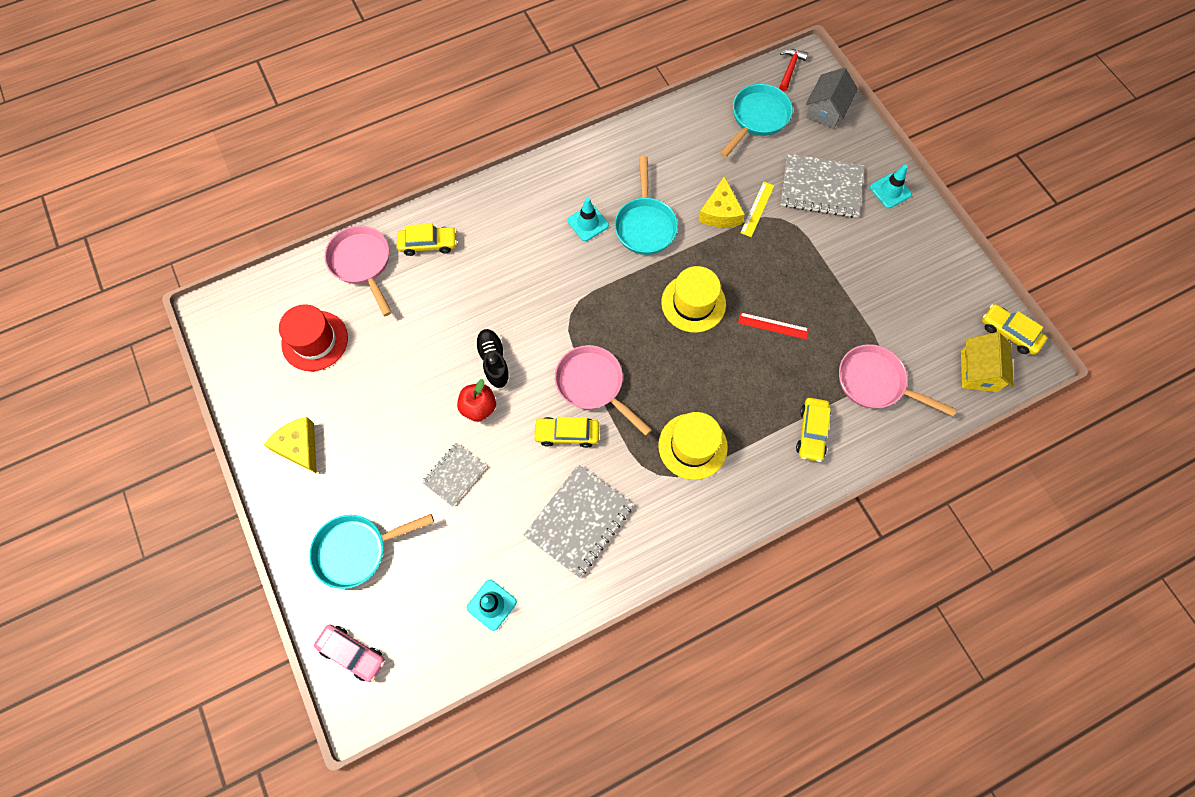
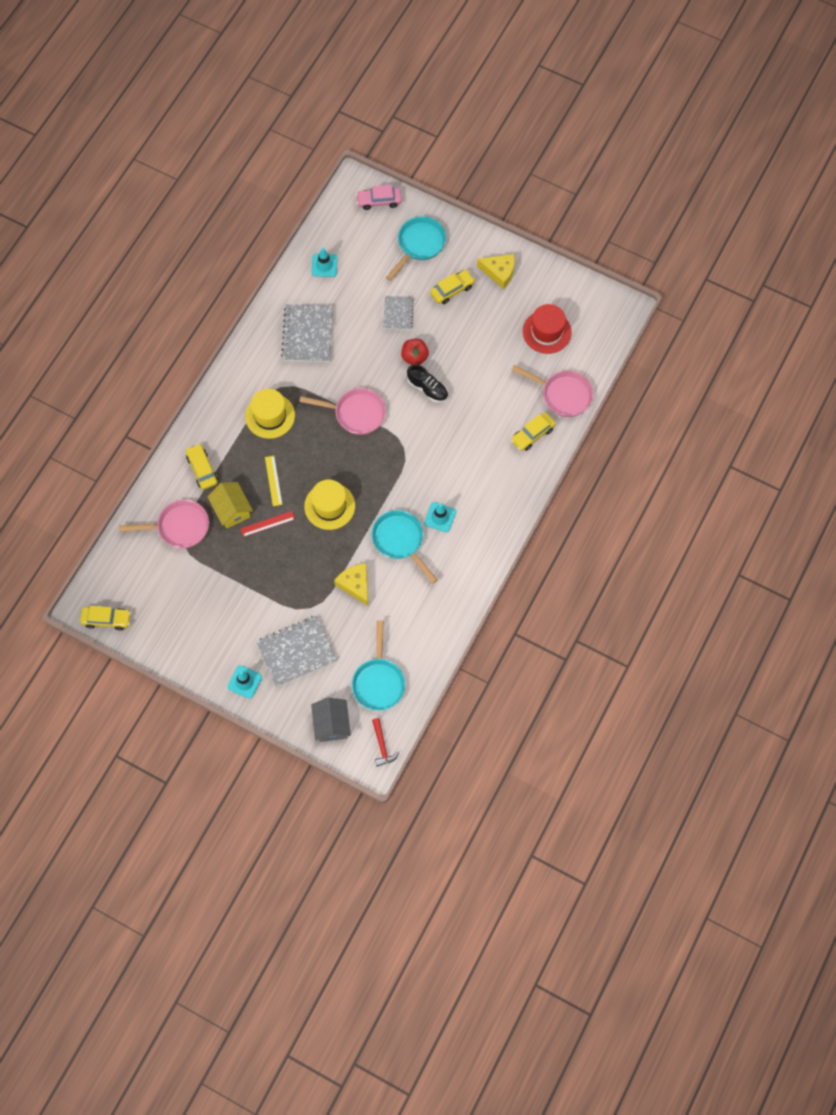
camera: 145 degrees right, 0 degrees up
(567, 434) = (350, 375): yellow car -> yellow car (452, 290)
(757, 209) = (331, 604): yellow ruler -> yellow ruler (273, 480)
(978, 371) = (115, 578): yellow house -> yellow house (232, 510)

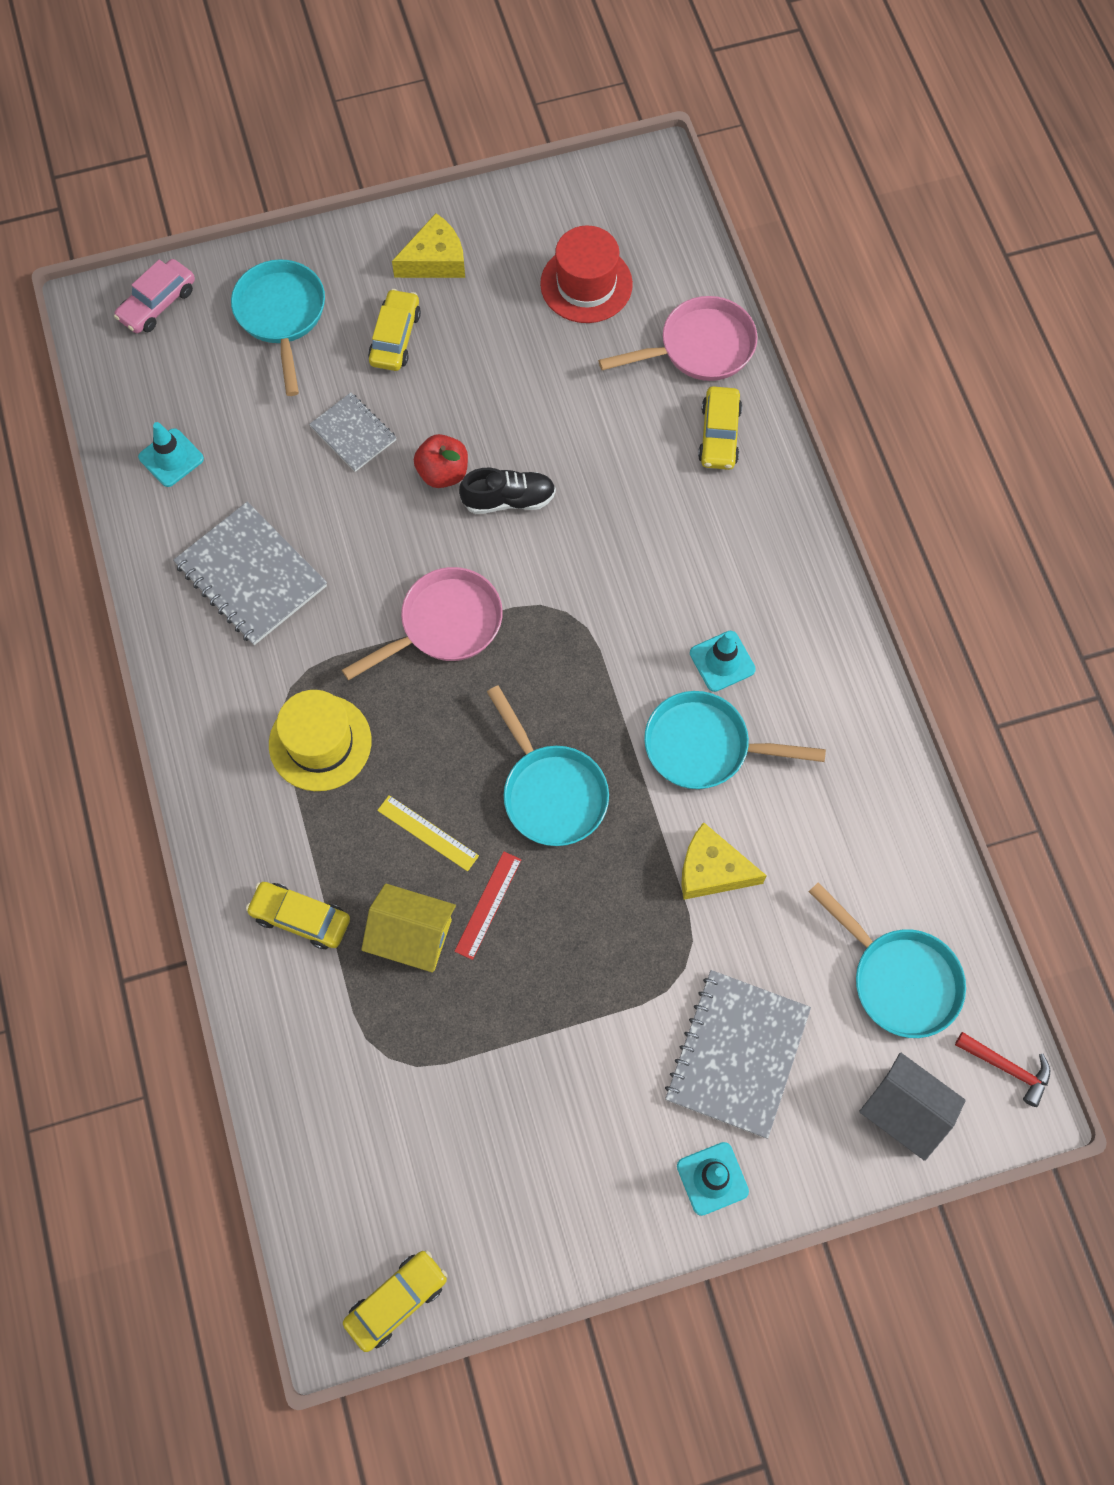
camera: 45 degrees left, 0 degrees up
(179, 527) = (358, 1040): pink pan -> none
(329, 506) = (551, 792): yellow hat -> turquoise pan

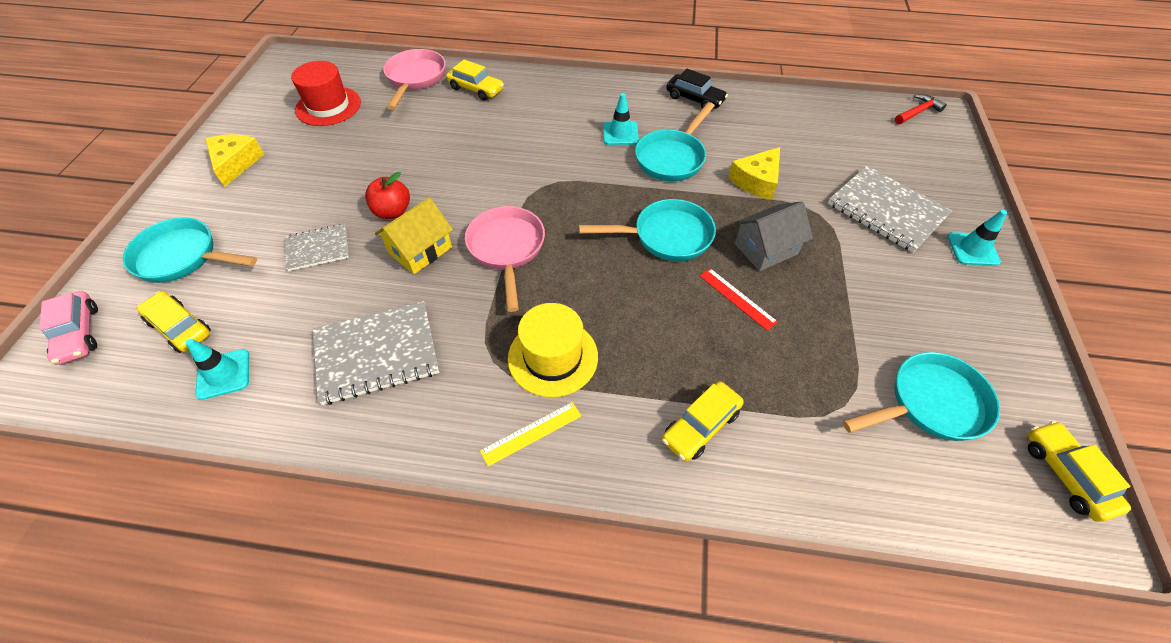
camera: 65 degrees left, 15 degrees down
(395, 337) = (269, 201): yellow car -> yellow car (180, 327)
(411, 936) = (745, 353): yellow house -> yellow house (420, 250)
(428, 833) = (664, 314): yellow ruler -> yellow ruler (531, 433)
(508, 500) = (440, 187): black shoe -> none
(858, 730) = (694, 99): none -> black car
(899, 979) = (854, 132): turquoise pan -> turquoise pan (930, 404)
(904, 1110) = (937, 155): grey house -> grey house (765, 249)

